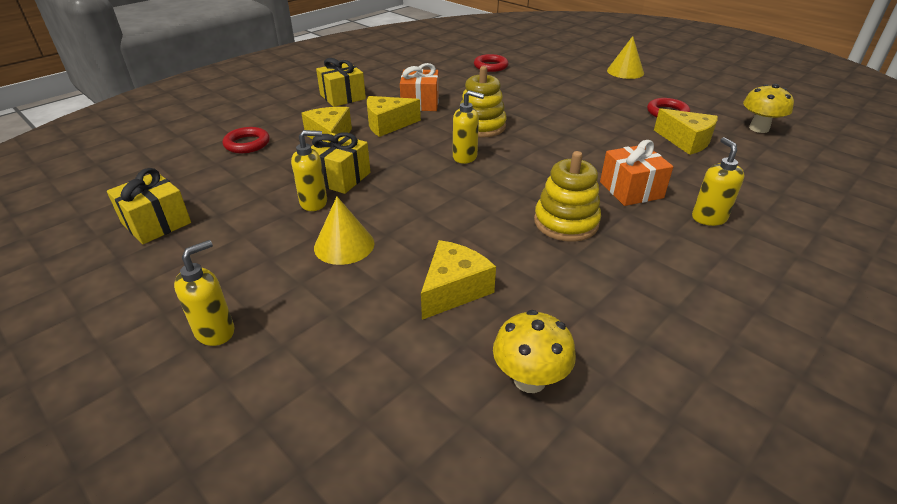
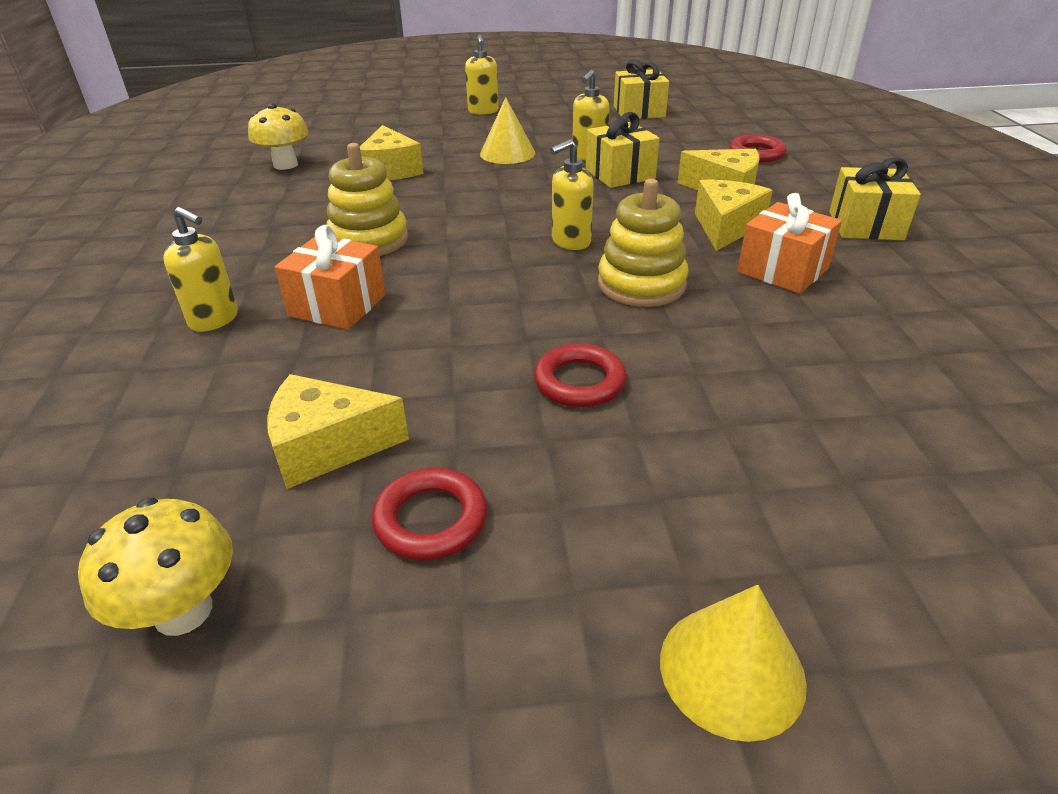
camera: 130 degrees right, 0 degrees up
(490, 66) = (944, 421): red ring -> red ring (579, 382)

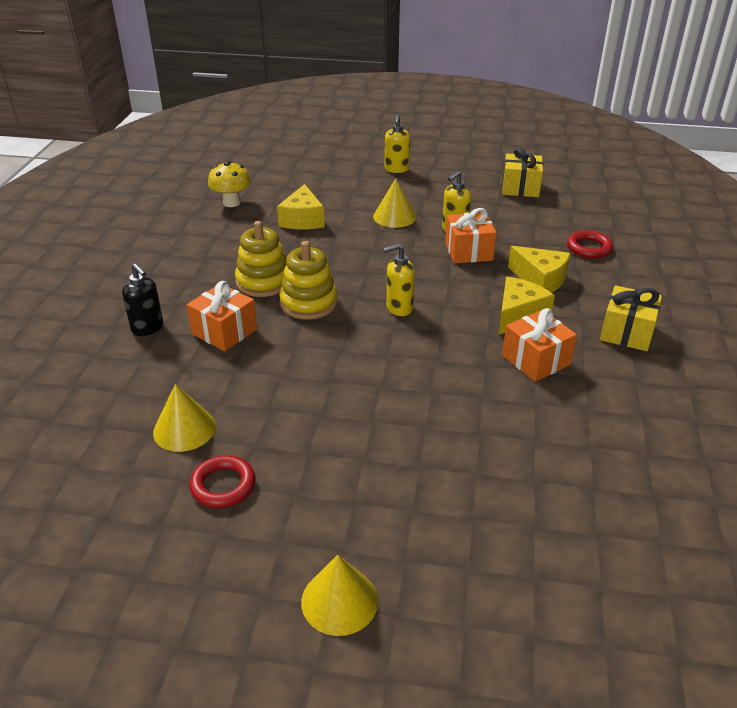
camera: 15 degrees right, 0 degrees up
(183, 611) = (84, 505): yellow mushroom -> none
(214, 320) = (148, 328): yellow soap dispenser -> black soap dispenser
(327, 446) = (184, 429): yellow cheese -> yellow cone
(579, 382) = (348, 418): red ring -> none
(620, 174) = (468, 251): yellow gift -> orange gift
(641, 284) = (428, 353): yellow stacking toy -> yellow stacking toy (308, 303)

